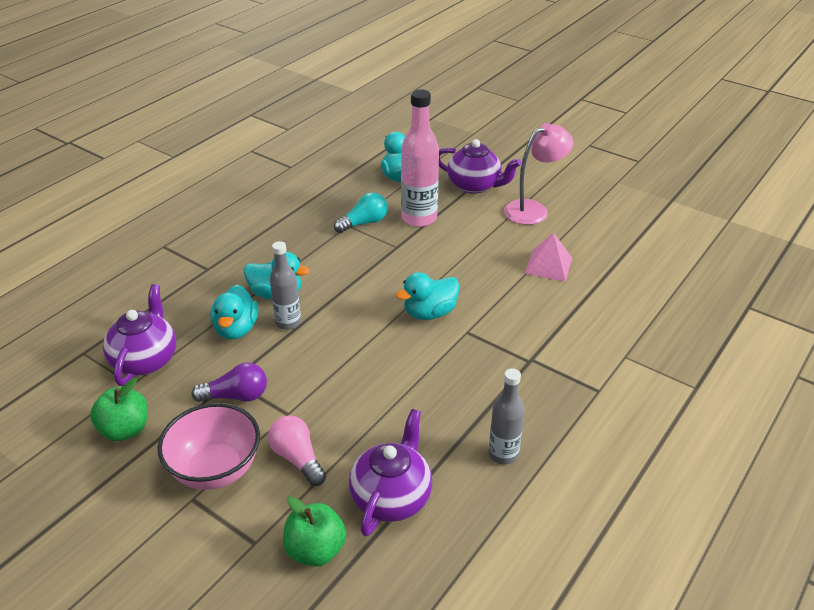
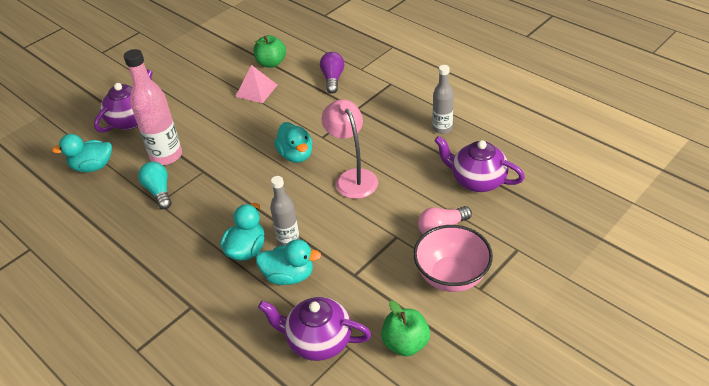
camera: 80 degrees left, 5 degrees up
(236, 396) = (373, 269): purple light bulb -> purple light bulb (333, 79)
(315, 550) = (521, 217): green apple -> green apple (271, 63)
(533, 209) = (181, 91): pink lamp -> pink lamp (352, 177)

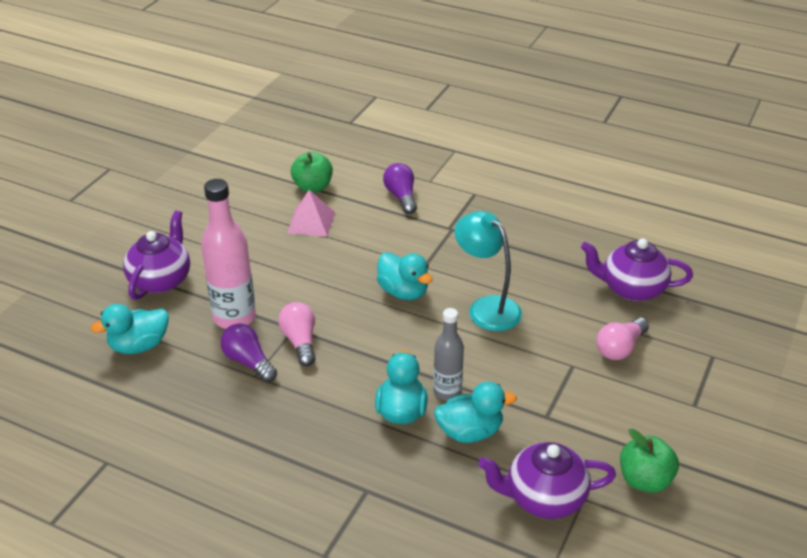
camera: 20 degrees left, 5 degrees down
(159, 191) = (248, 362): turquoise light bulb -> purple light bulb
(202, 182) = (300, 341): none -> pink light bulb
(352, 177) = (486, 307): pink lamp -> turquoise lamp
(442, 128) = (562, 237): grey bottle -> none
(451, 276) = (657, 398): pink bowl -> none

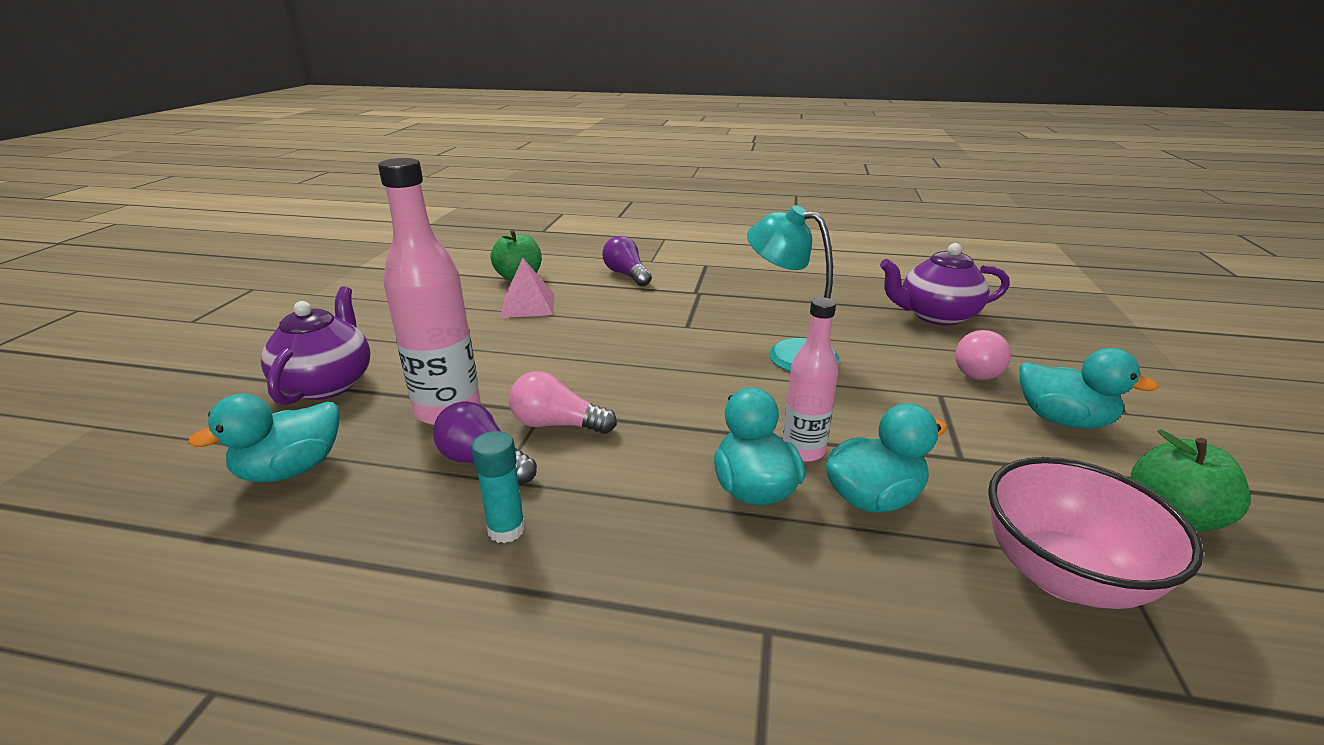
camera: 15 degrees left, 10 degrees down
(252, 409) = (506, 529): none -> turquoise glue stick
(300, 341) = (557, 424): pink light bulb -> pink light bulb turned 45 degrees counterclockwise
(403, 292) = (675, 352): turquoise duck -> turquoise duck (1062, 420)
(447, 391) = (803, 450): grey bottle -> pink bottle
(544, 498) = (1062, 575): purple teapot -> pink bowl

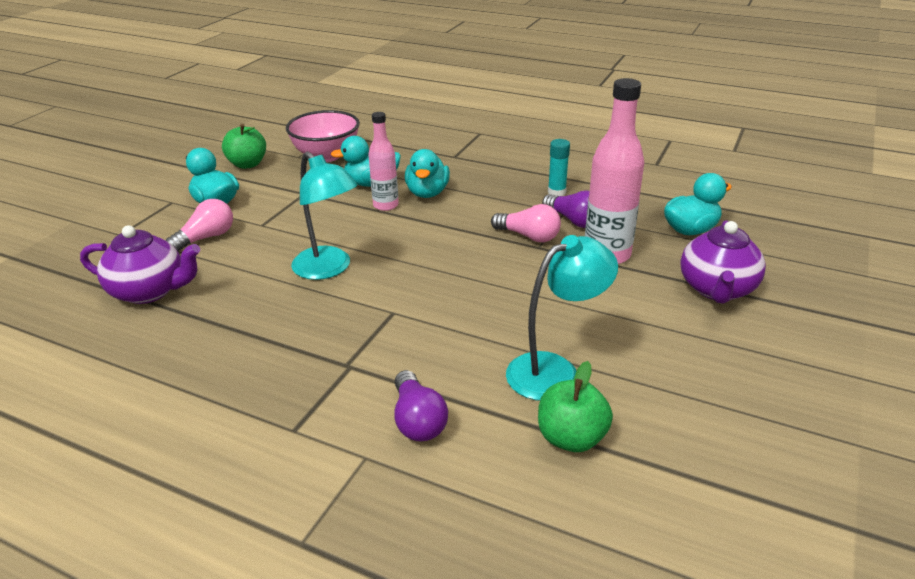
camera: 165 degrees left, 5 degrees up
(528, 305) = (555, 370): pink pyramid -> turquoise lamp

